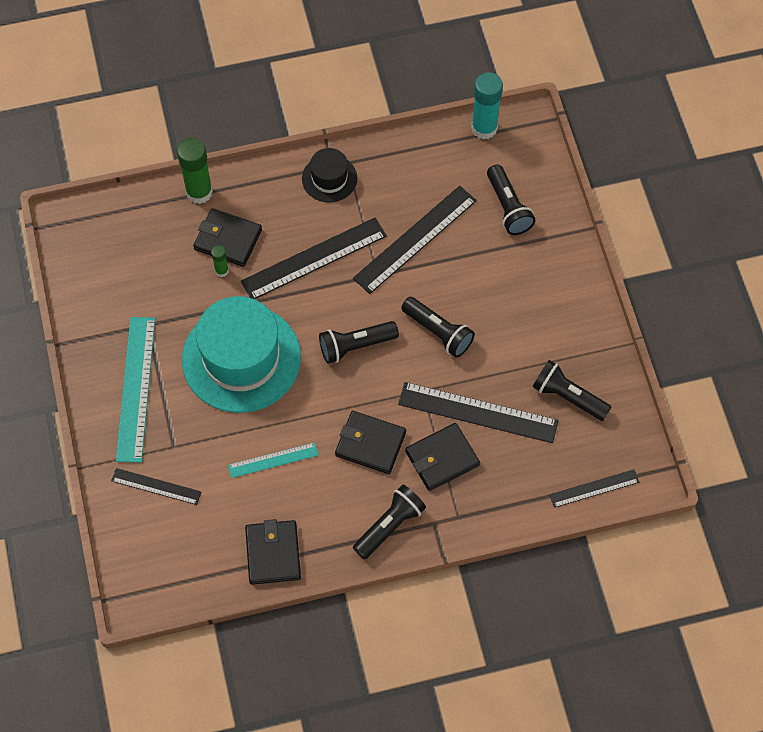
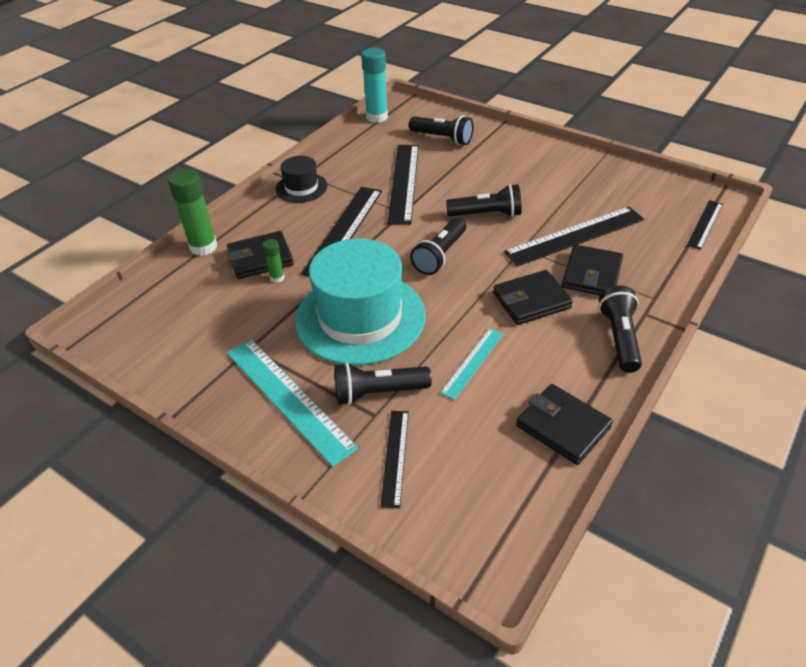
camera: 40 degrees left, 20 degrees down
(156, 486) = (395, 457): black ruler -> black ruler turned 60 degrees counterclockwise
(568, 397) = (615, 194): black flashlight -> black flashlight (378, 393)

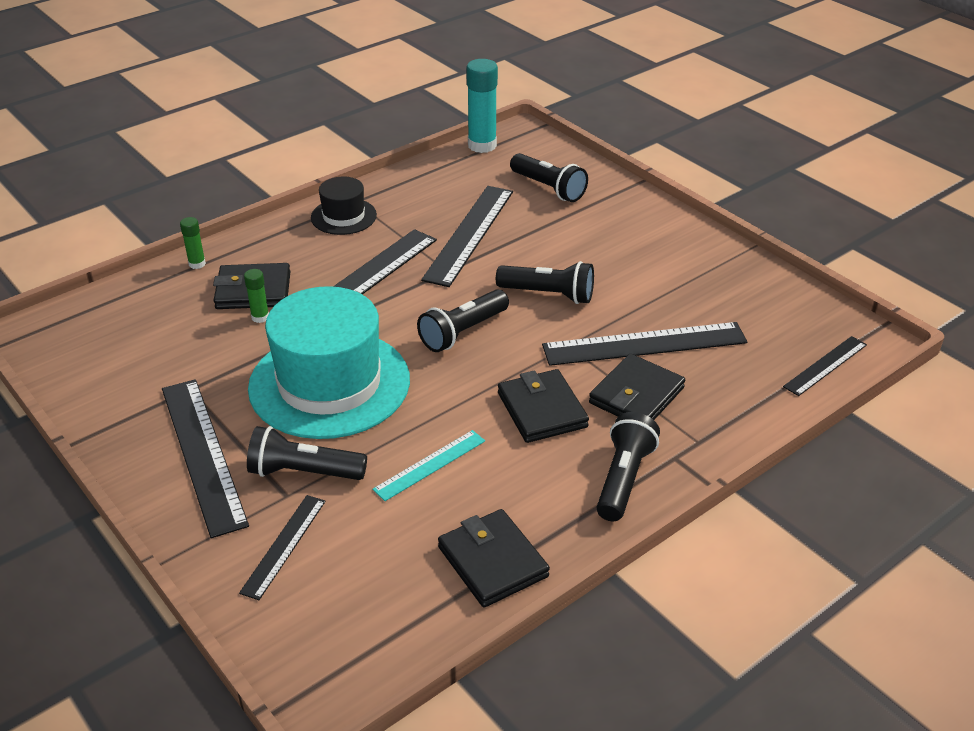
camera: 15 degrees right, 5 degrees down
(203, 247) = (197, 264): green glue stick -> green glue stick, size x0.50
(288, 398) = (202, 454): turquoise ruler -> black ruler
(531, 300) = (542, 410): black wallet -> black wallet turned 75 degrees clockwise

